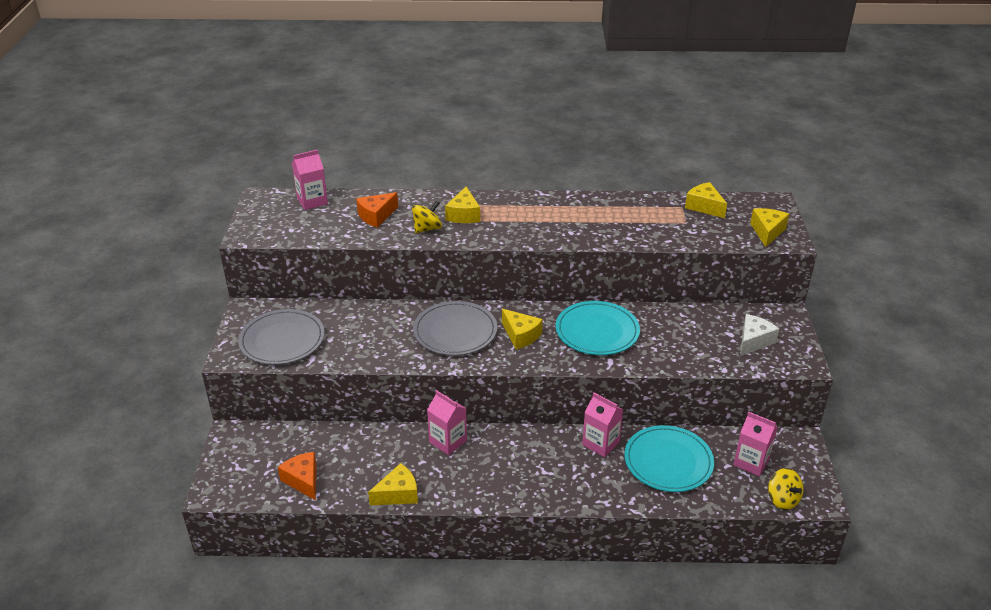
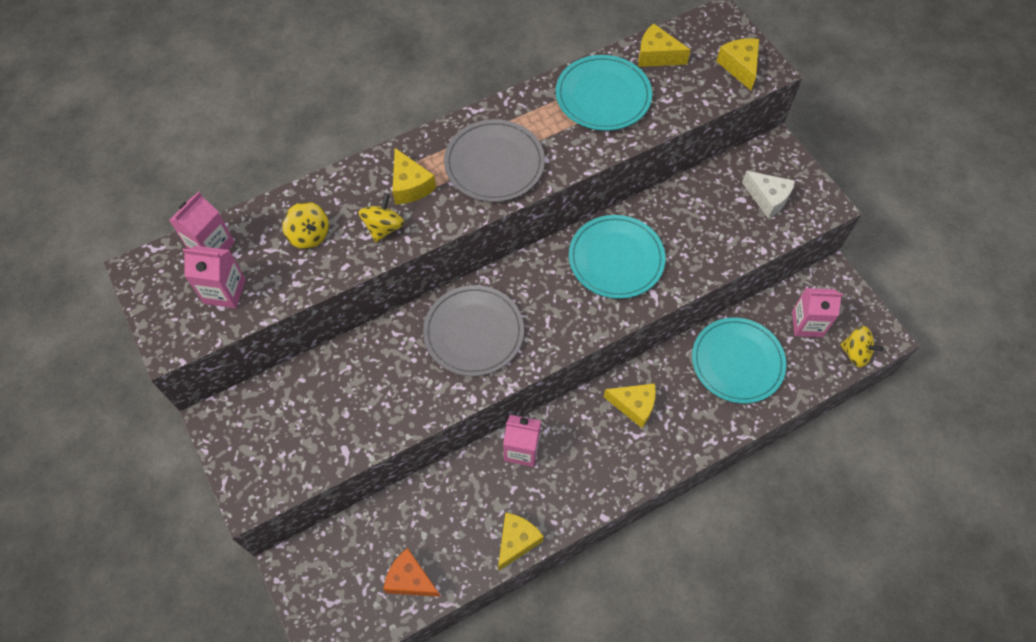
camera: 30 degrees left, 25 degrees up
(282, 340) = (291, 442): grey plate -> grey plate (494, 163)
(376, 216) = (309, 235): orange cheese -> yellow spinning top
(521, 335) = (545, 303): yellow cheese -> yellow cheese (634, 405)
(600, 443) = (665, 373): pink carton -> pink carton (225, 291)
(643, 214) = (603, 96): none -> turquoise plate
(753, 341) = (768, 198): white cheese -> white cheese turned 120 degrees clockwise

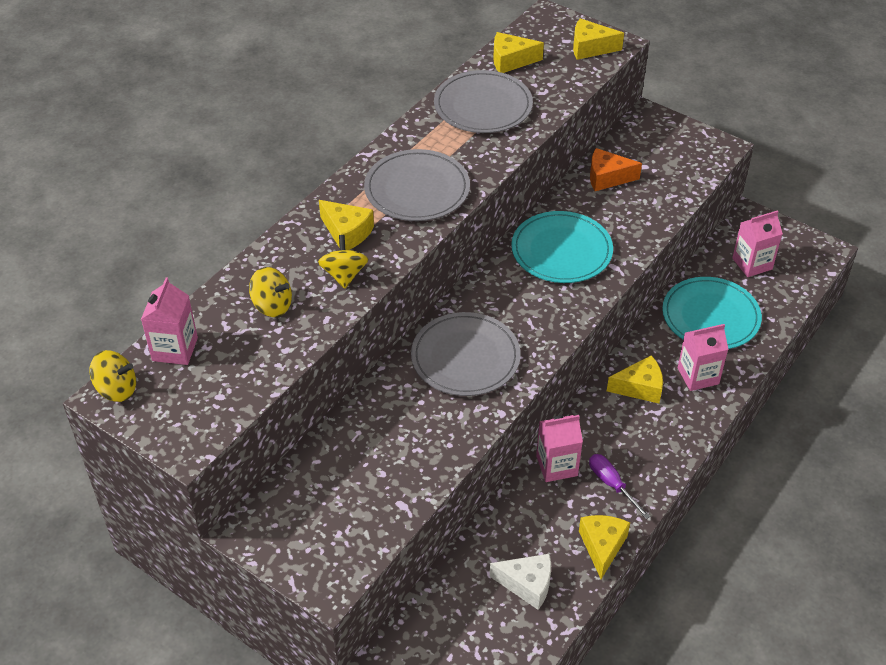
camera: 25 degrees left, 15 degrees down
(225, 291) = (215, 382): pink carton -> pink carton (698, 376)
(410, 579) = (518, 624): orange cheese -> orange cheese (607, 178)
(557, 487) = (611, 484): none -> purple screwdriver
(603, 96) = (483, 106): turquoise plate -> grey plate
(739, 67) = (590, 48): yellow cheese -> yellow cheese turned 45 degrees counterclockwise
(768, 198) = (666, 158): white cheese -> white cheese (527, 584)
(855, 353) = (808, 272): yellow spinning top -> yellow spinning top (117, 389)

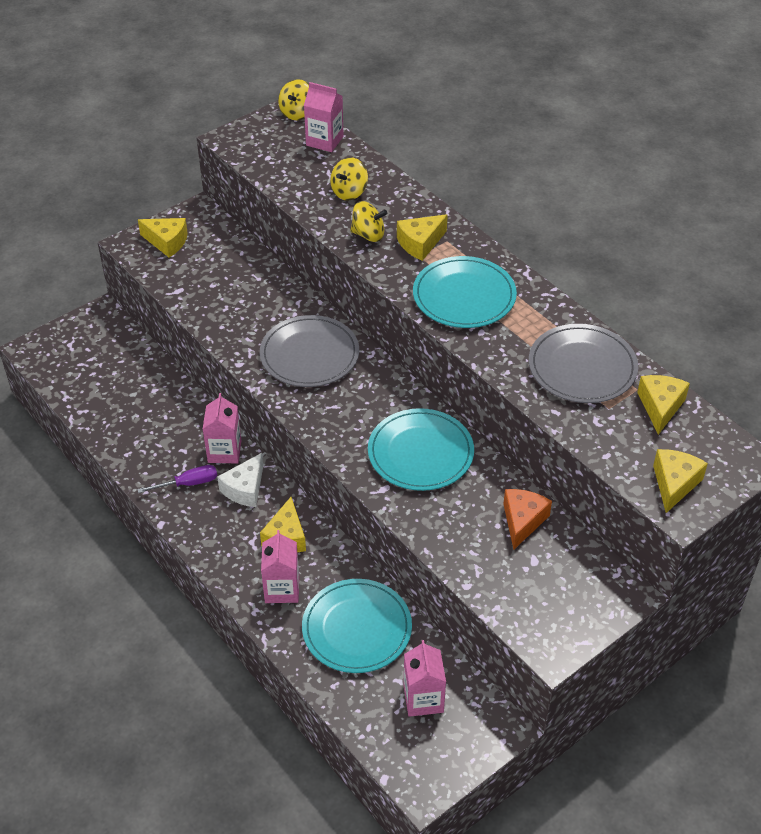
camera: 105 degrees right, 0 degrees up
(417, 189) = (464, 296): grey plate -> turquoise plate
(527, 584) = (122, 405): white cheese -> white cheese (245, 489)
(602, 546) = (131, 460): yellow cheese -> yellow cheese (167, 242)

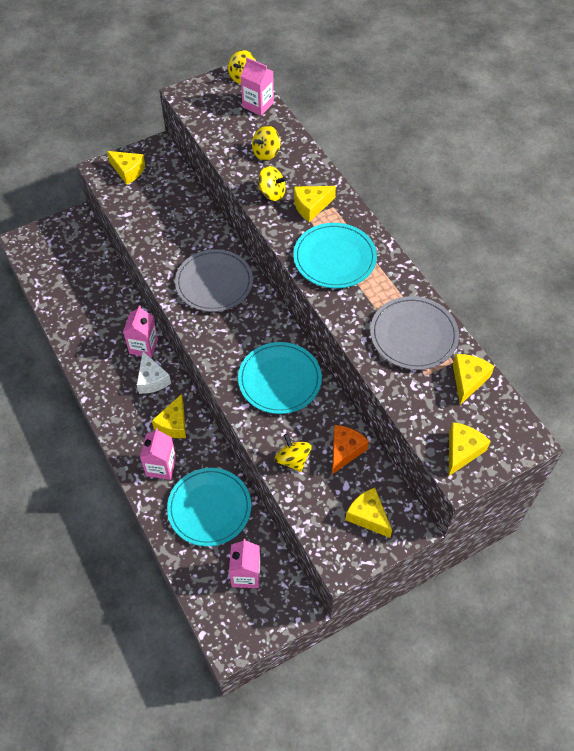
camera: 10 degrees right, 10 degrees up
(188, 483) = (111, 369): purple screwdriver -> none
(245, 489) = (152, 380): white cheese -> white cheese turned 60 degrees counterclockwise
(460, 540) = (293, 459): none -> yellow spinning top
(570, 590) = (368, 516): none -> yellow cheese

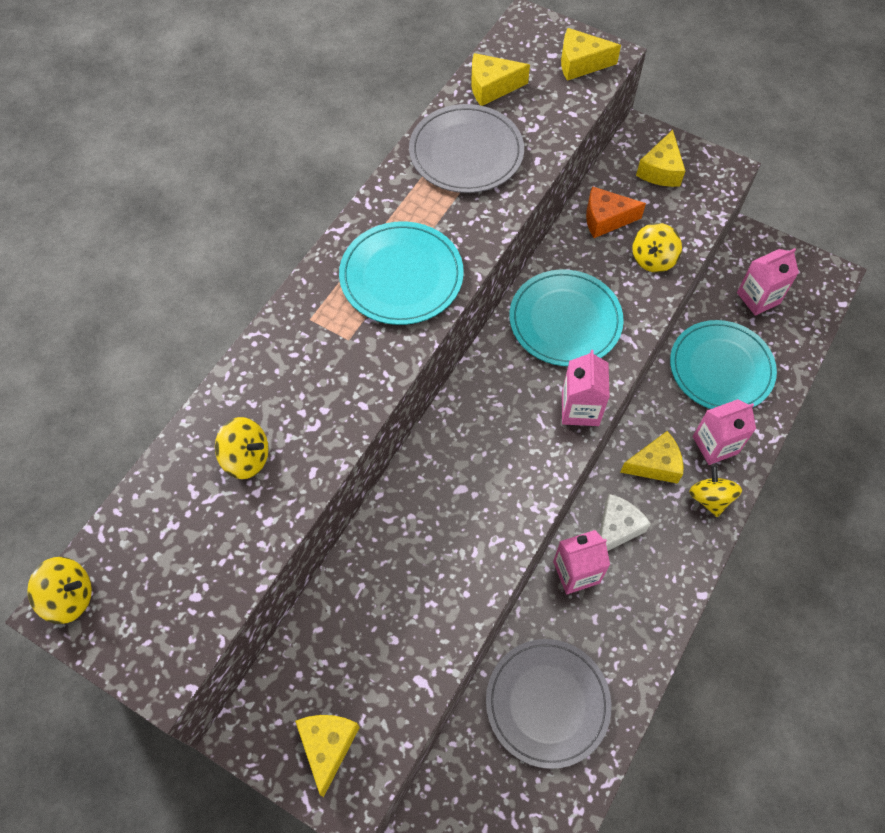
camera: 120 degrees left, 5 degrees up
(214, 283) = (472, 473): grey plate -> grey plate (547, 703)
(258, 105) = (135, 531): pink carton -> pink carton (580, 409)
(272, 193) = (327, 406): yellow spinning top -> yellow spinning top (710, 498)
(311, 206) = (325, 345): yellow cheese -> none

